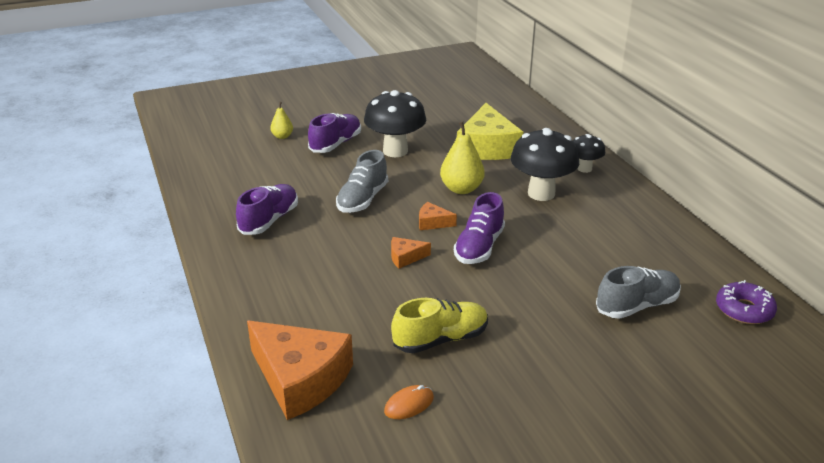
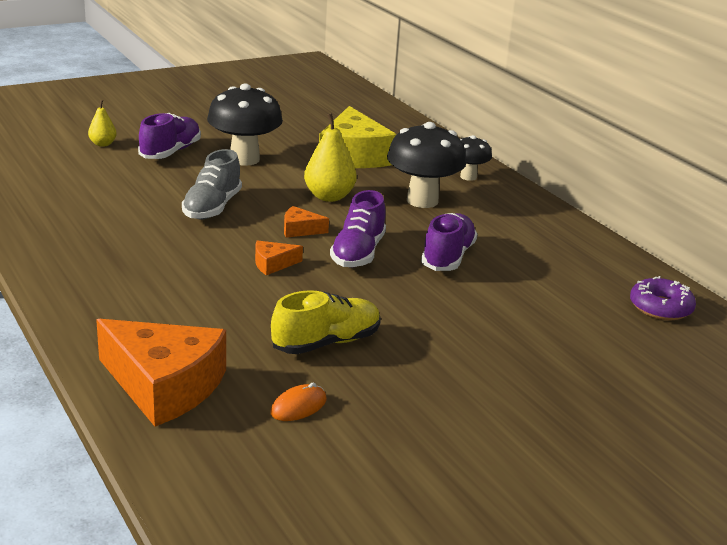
camera: 10 degrees left, 5 degrees down
(269, 220) = (100, 229): purple shoe -> purple shoe (448, 257)
(637, 306) = (544, 306): grey shoe -> none

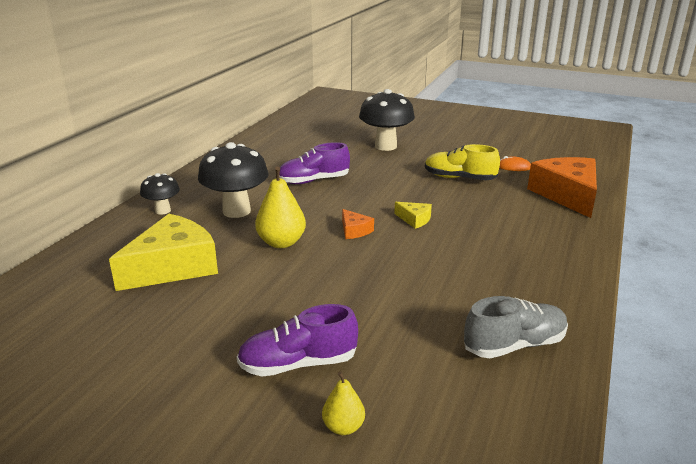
camera: 125 degrees left, 0 degrees up
(212, 208) = (378, 276): grey shoe -> grey shoe (514, 345)
(244, 159) = (256, 312): black mushroom -> black mushroom (385, 146)
(273, 264) = (414, 219): orange cheese -> yellow cheese
(358, 253) = (353, 203): purple shoe -> none
(660, 308) = (286, 131): purple donut -> none

